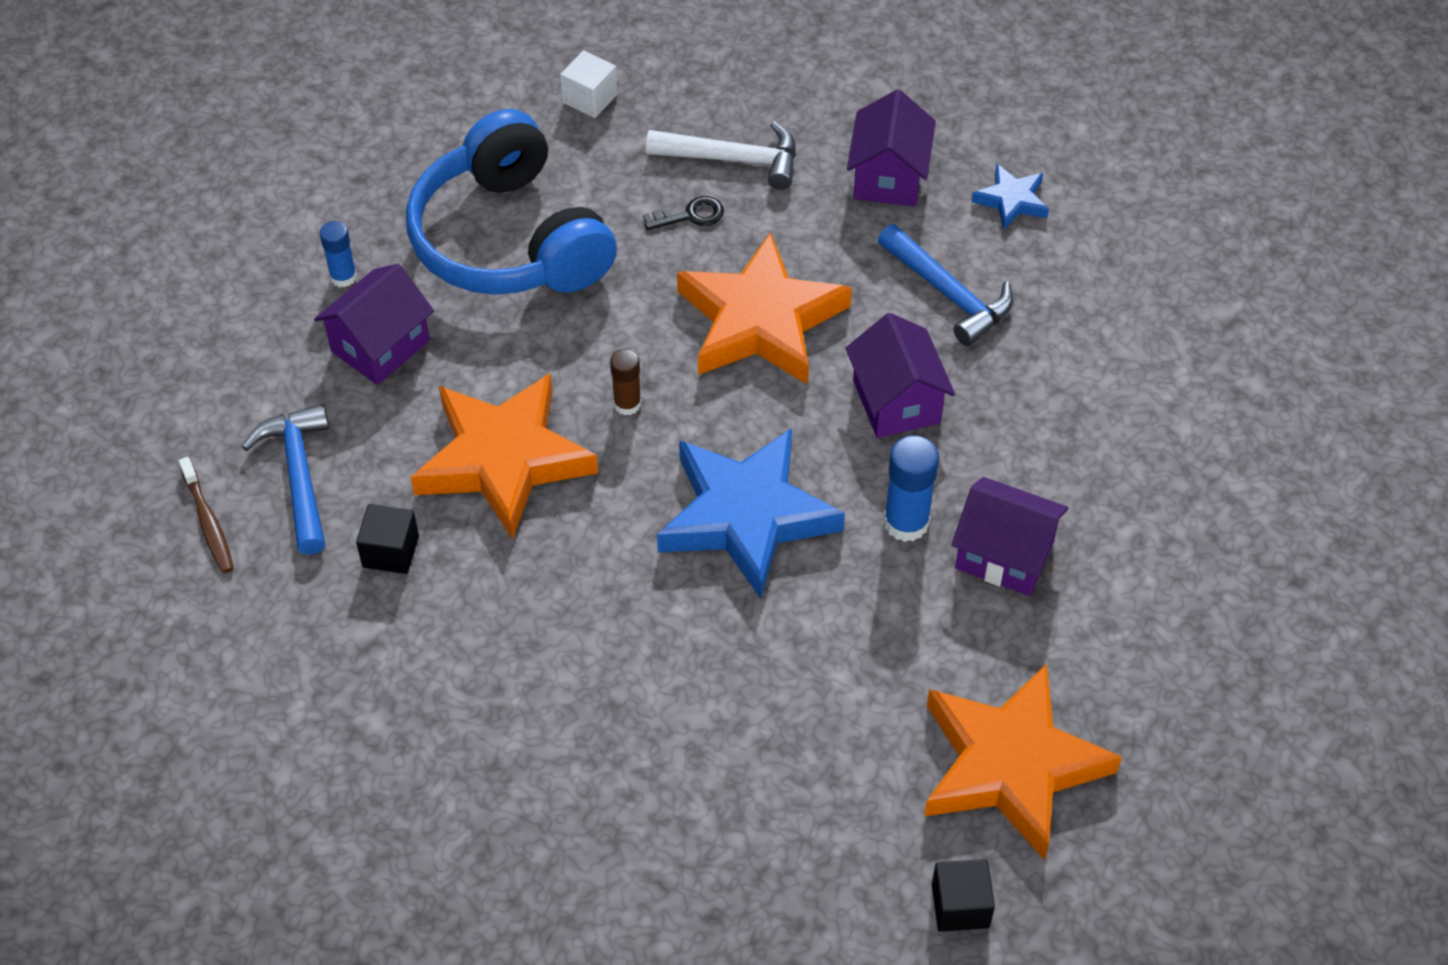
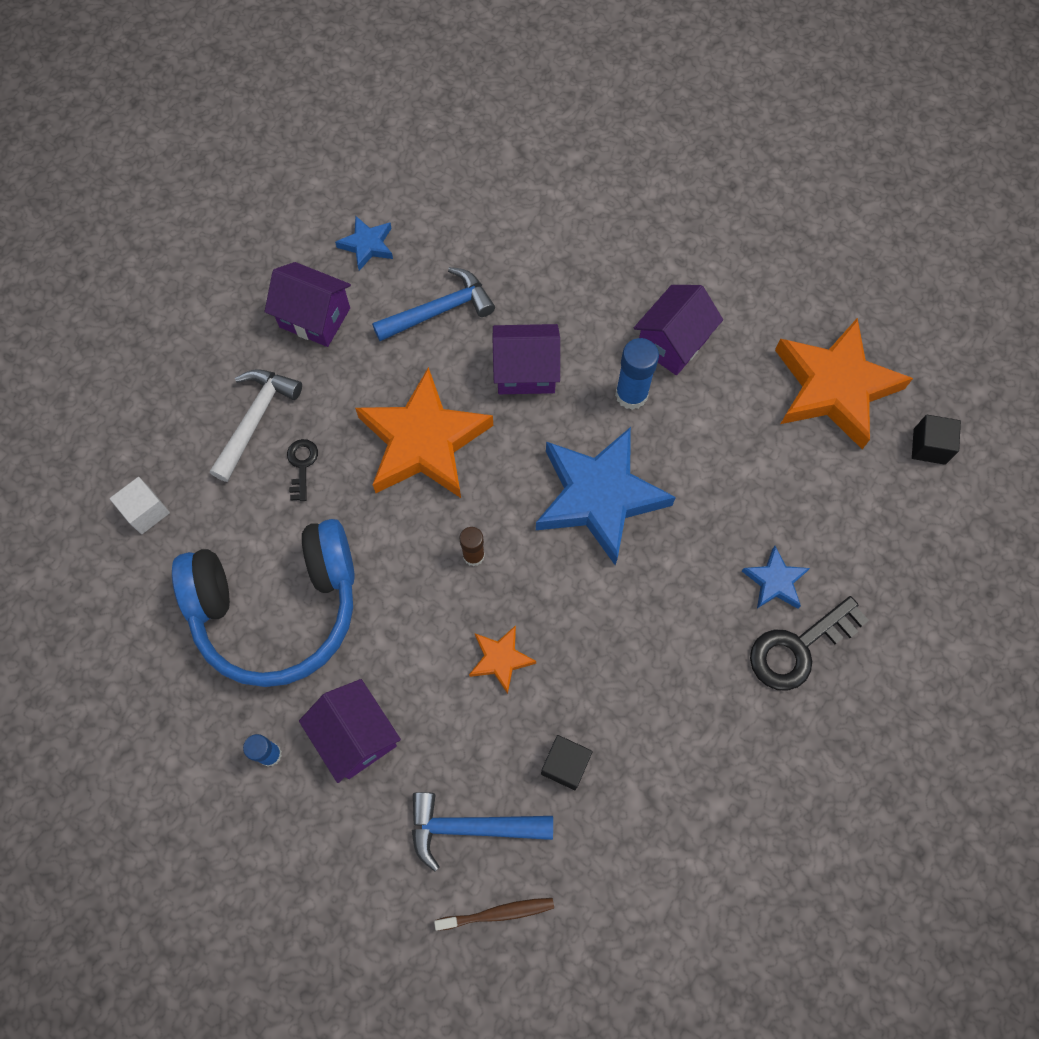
camera: 75 degrees left, 15 degrees up
(504, 460) = (500, 659): orange star -> orange star, size x0.46
(603, 780) = (798, 648): none -> black key
(689, 737) = (775, 581): none -> blue star

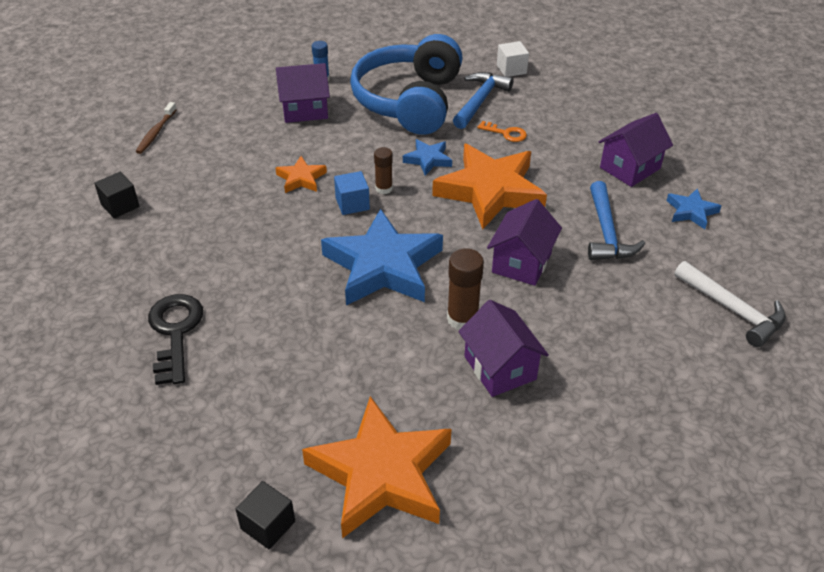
camera: 115 degrees right, 25 degrees down
(255, 420) = (554, 123): white hammer -> white hammer (732, 310)
(302, 465) = (506, 133): black key -> orange key
(471, 827) = (211, 137): blue hammer -> blue hammer (480, 101)
(517, 577) = (352, 204): none -> blue cube
(565, 765) = (209, 184): black cube -> black cube (120, 205)
(631, 395) = (462, 319): blue glue stick -> brown glue stick
(775, 581) = (236, 342): blue star -> blue star (428, 159)

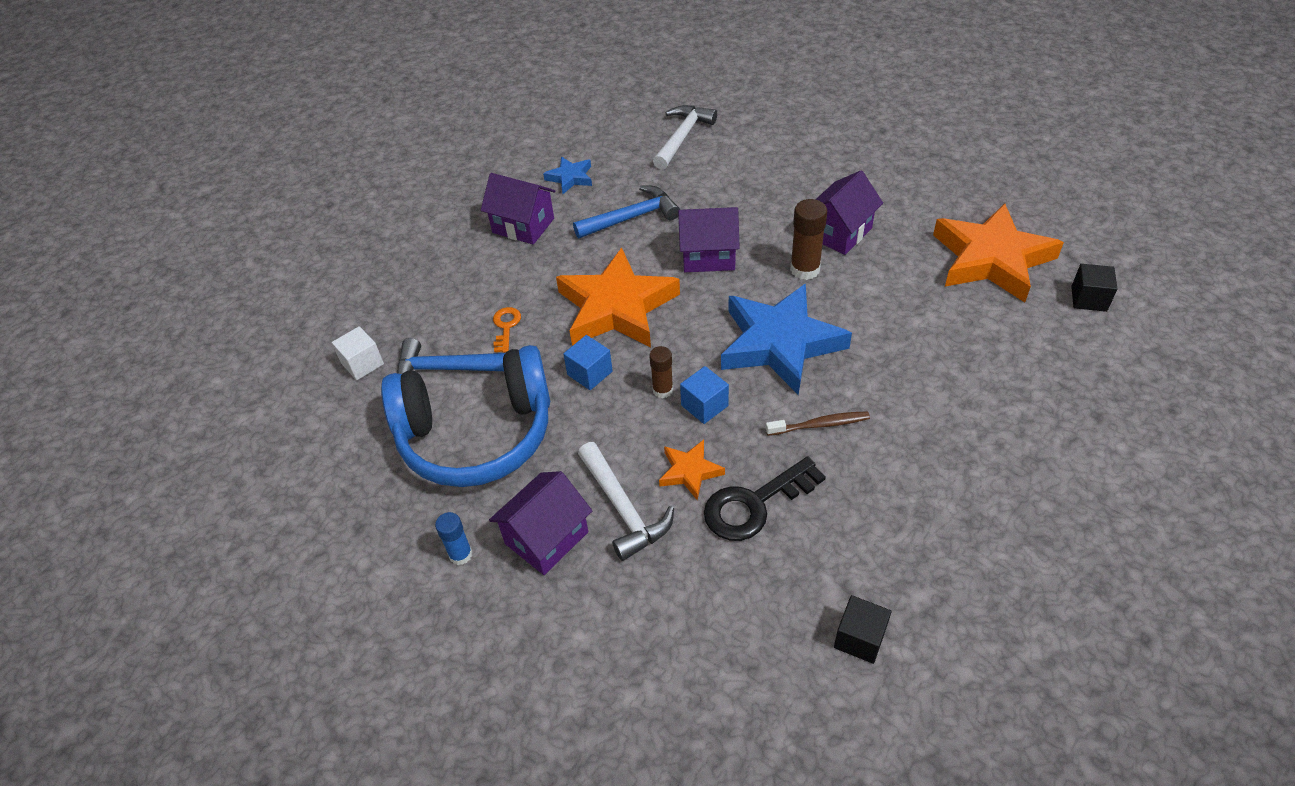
camera: 110 degrees left, 5 degrees up
(156, 132) = (691, 699): brown toothbrush -> brown toothbrush (820, 425)
(175, 332) = (986, 457): black key -> black key (754, 504)
(298, 143) = (623, 508): none -> white hammer
(305, 110) = (546, 538): purple house -> purple house turned 75 degrees clockwise
(428, 159) = (590, 373): blue star -> blue cube

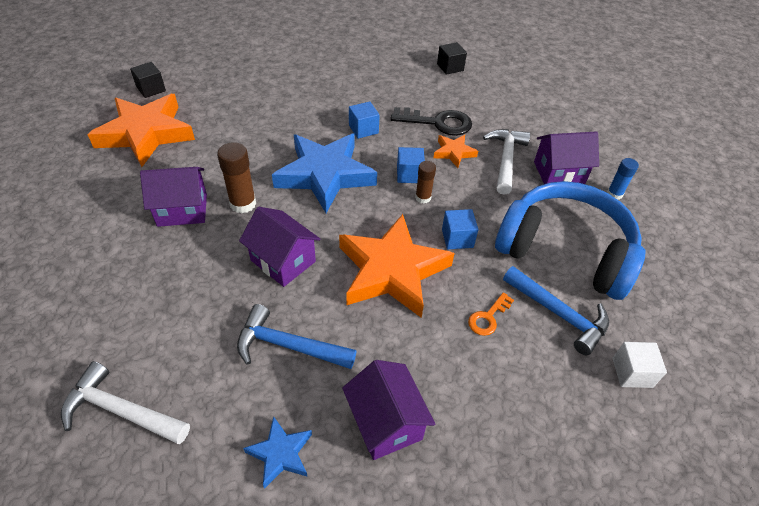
camera: 145 degrees left, 0 degrees up
(682, 137) = (121, 410): white hammer -> white hammer turned 45 degrees clockwise
(820, 425) = (363, 129): brown toothbrush -> blue cube

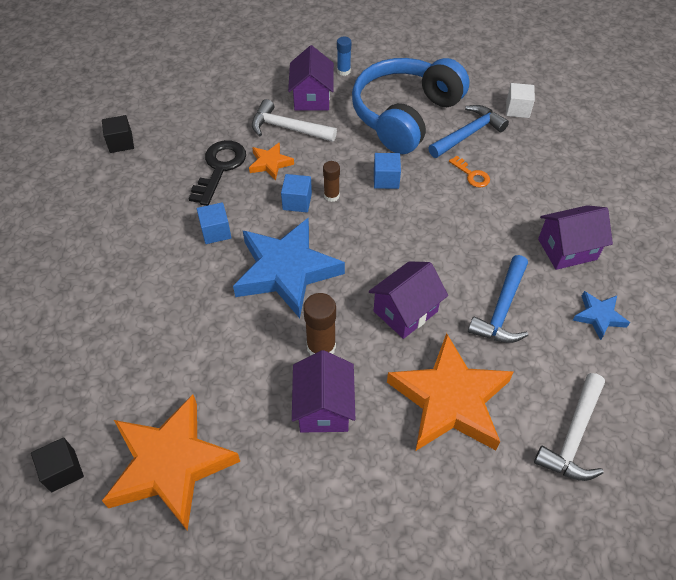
camera: 80 degrees left, 5 degrees up
(392, 271) = (421, 229): orange star -> orange star (449, 400)

